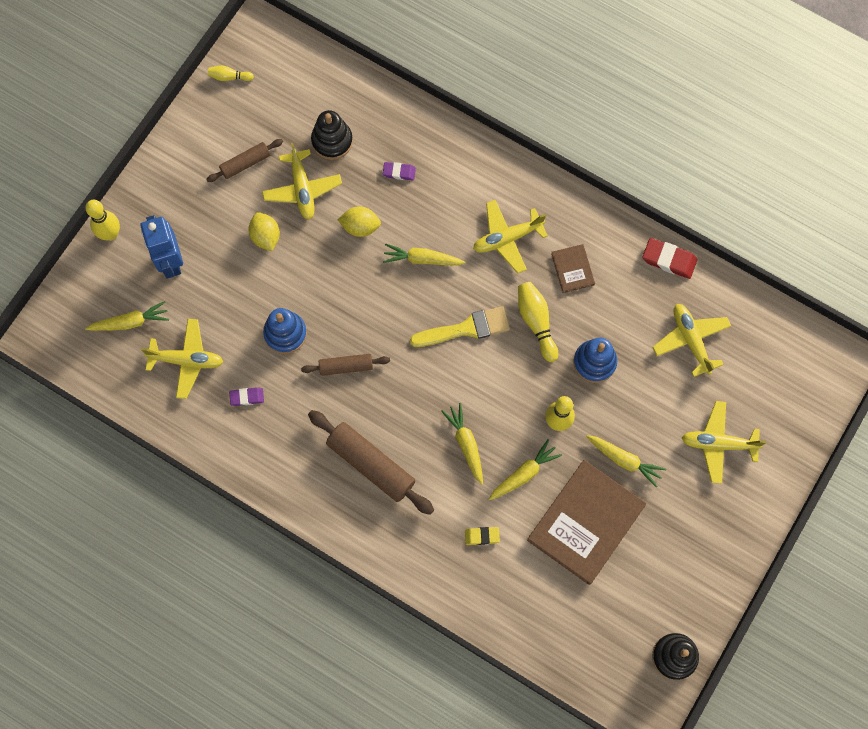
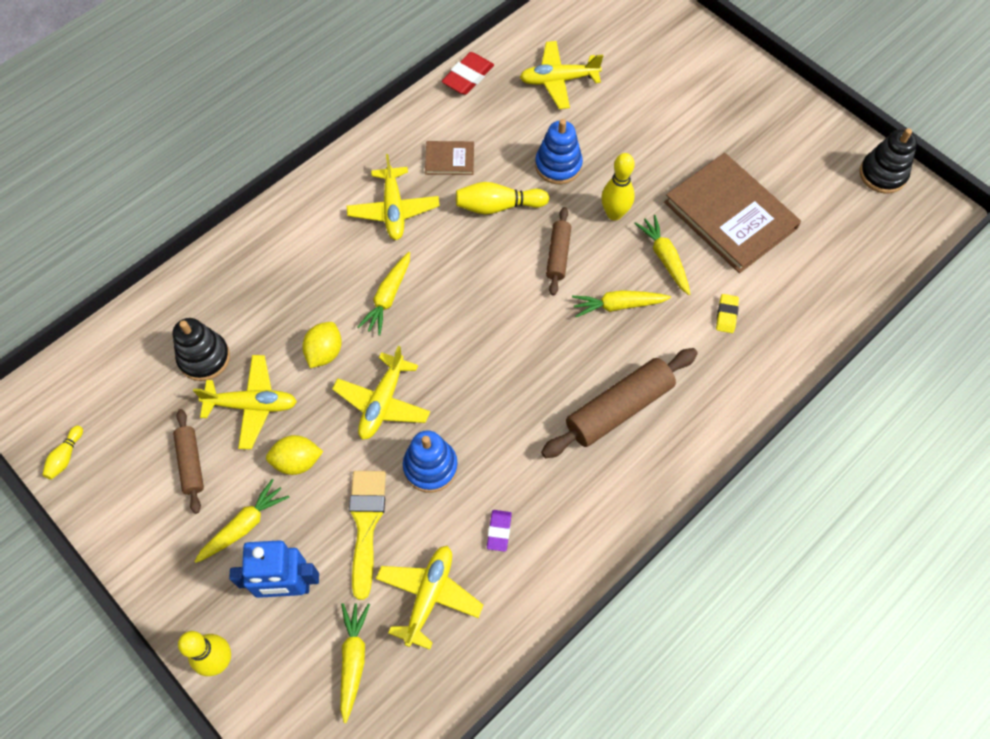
camera: 75 degrees left, 10 degrees down
(346, 366) = (492, 408): brown rolling pin -> brown rolling pin (558, 255)
(399, 172) = (273, 296): purple eraser -> none
(466, 328) = (484, 273): yellow brush -> yellow brush (366, 524)
(624, 460) = (670, 165): yellow carrot -> yellow carrot (244, 525)
(718, 444) = (671, 85): yellow plane -> yellow plane (382, 403)

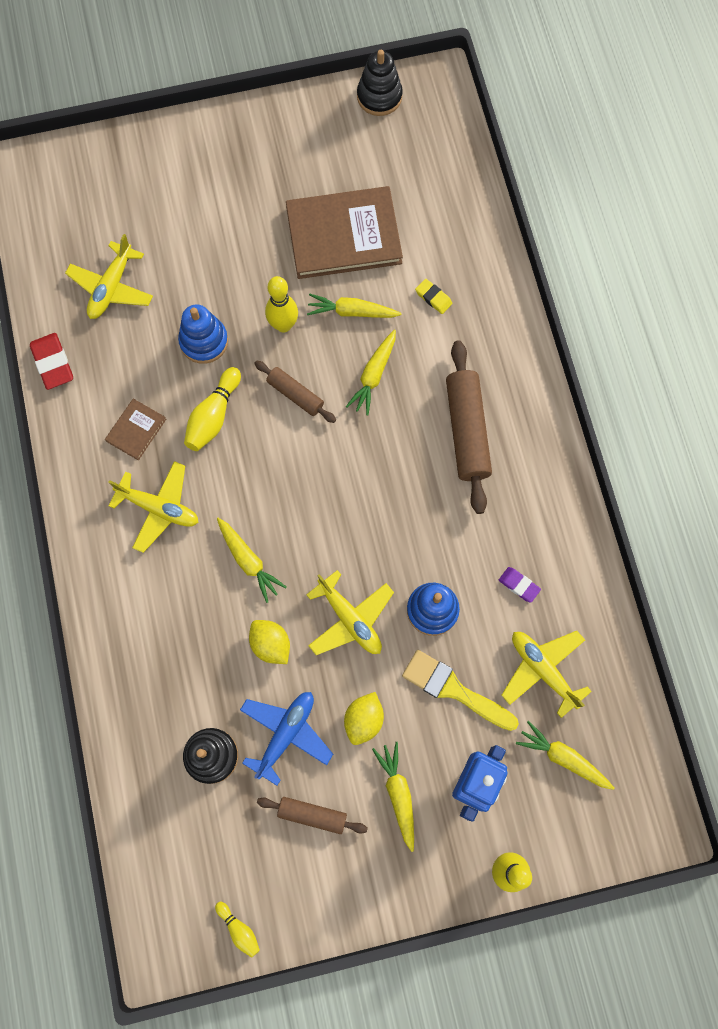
camera: 60 degrees left, 10 degrees up
(252, 405) = (286, 734): yellow plane -> blue plane

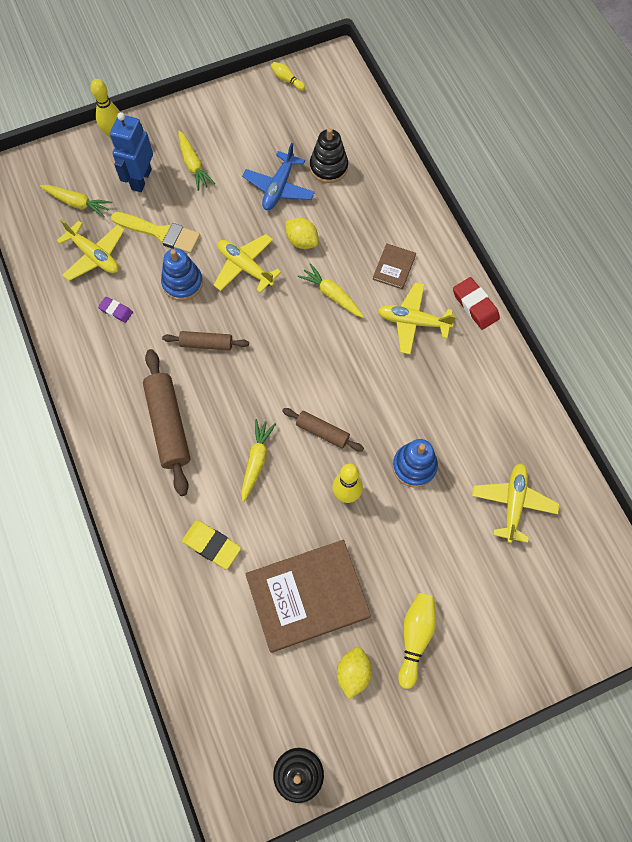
camera: 170 degrees right, 5 degrees down
(53, 363) = (540, 424): red eraser -> red eraser (475, 305)
(136, 430) = (450, 379): brown book -> brown book (394, 267)
(213, 416) = (388, 402): yellow bowling pin -> yellow bowling pin (415, 637)
(312, 815) = (251, 145): brown rolling pin -> brown rolling pin (206, 344)
(351, 312) = (286, 518): yellow carrot -> none
(363, 720) = (224, 204): yellow lemon -> yellow lemon (353, 673)
(433, 298) = (212, 545): yellow eraser -> yellow eraser, size x1.63

